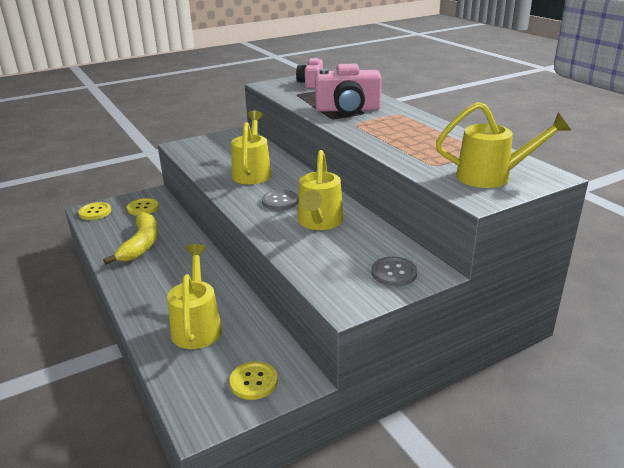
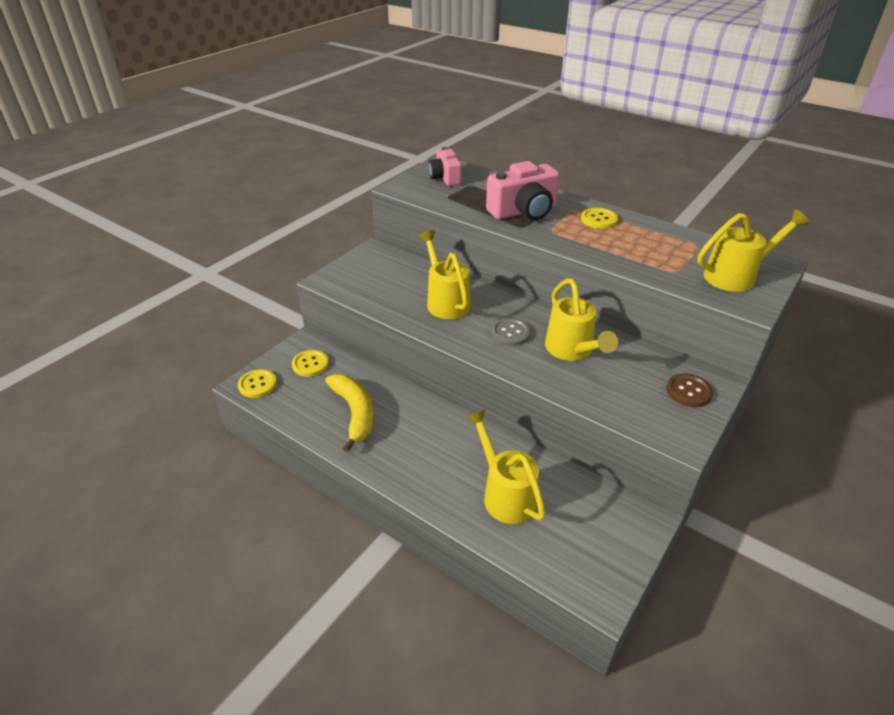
camera: 25 degrees left, 10 degrees up
(253, 382) = (610, 536): yellow button -> yellow button (599, 219)
(394, 273) = (688, 391): grey button -> brown button

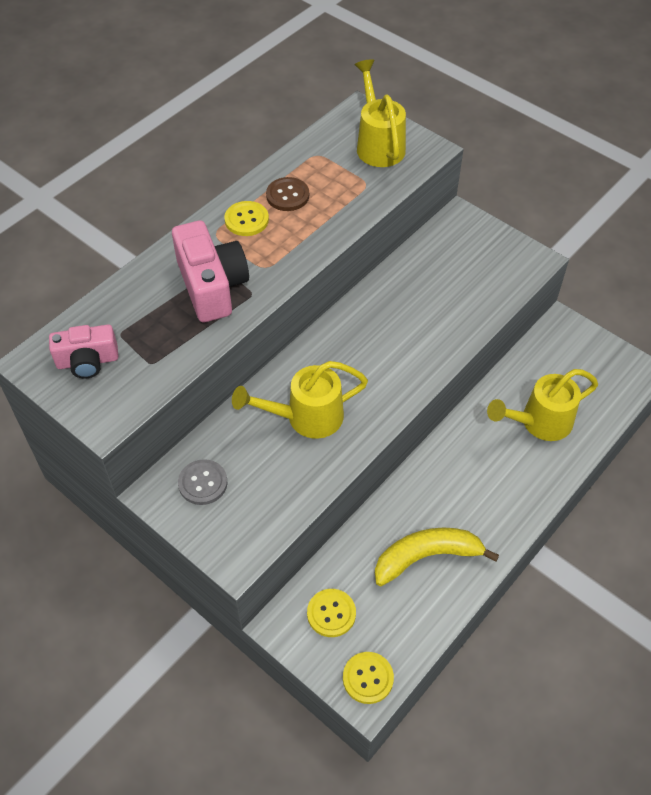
camera: 85 degrees left, 15 degrees up
(510, 333) = (376, 361): grey button -> grey button (203, 483)
(572, 350) = (409, 312): yellow watering can -> none
(688, 391) = (473, 240): brown button -> brown button (287, 195)

